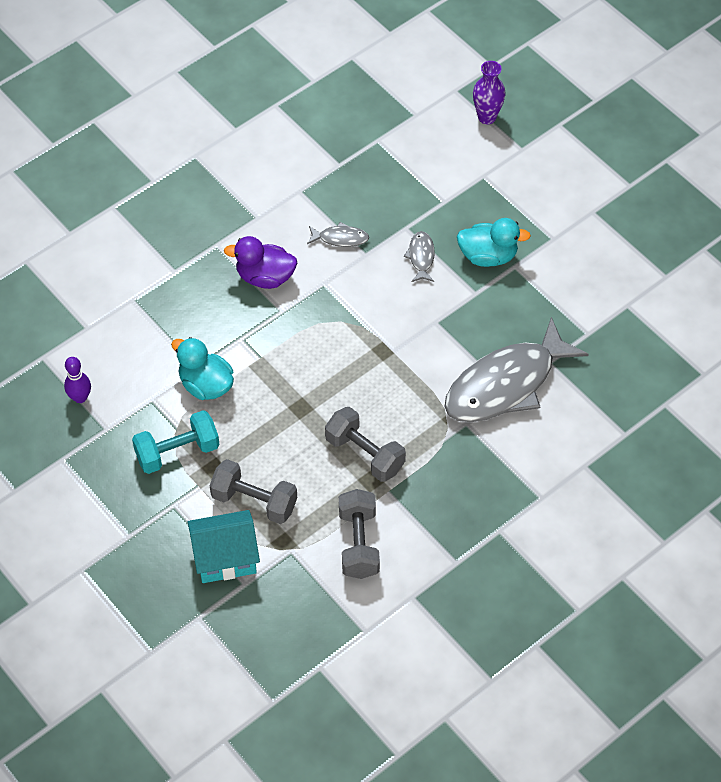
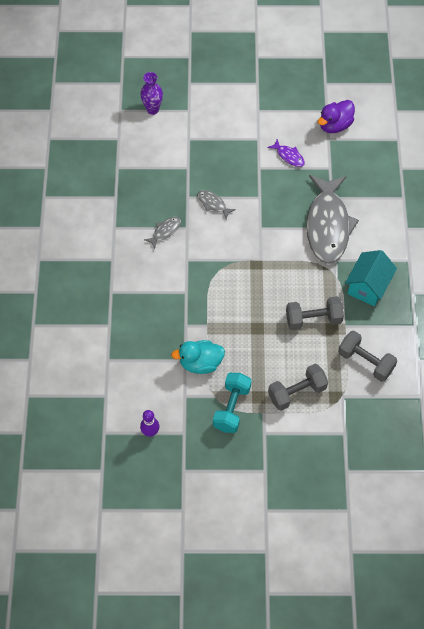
camera: 50 degrees left, 5 degrees up
(225, 558) = (320, 431): turquoise house -> turquoise house (368, 286)
(265, 277) = (156, 284): purple duck -> purple duck (335, 125)
(488, 256) = (241, 174): turquoise duck -> none
(561, 283) = (288, 156): none -> purple fish

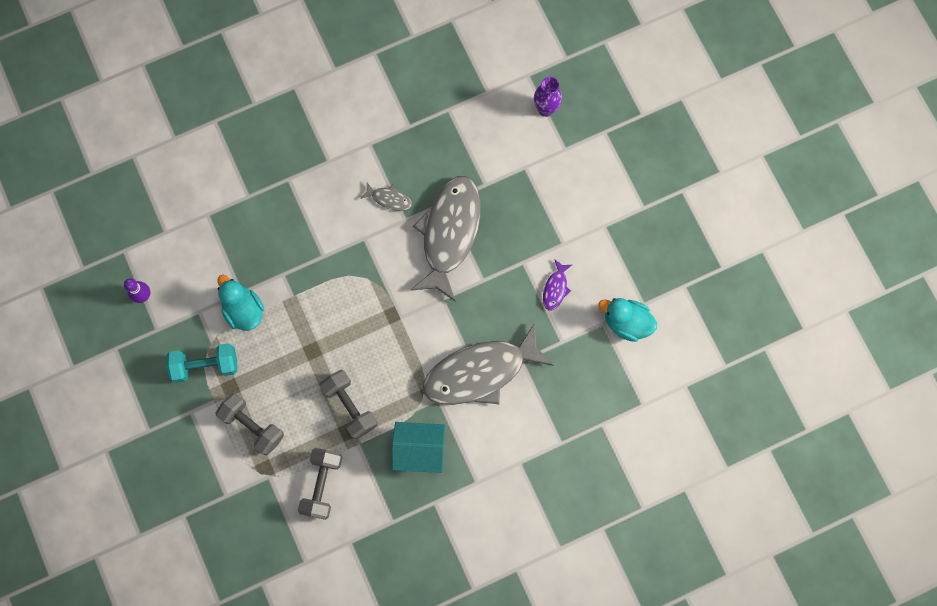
camera: 65 degrees right, 15 degrees up
(213, 204) = (449, 233): grey fish -> grey fish, size x2.45
(335, 125) = (626, 322): purple duck -> turquoise duck

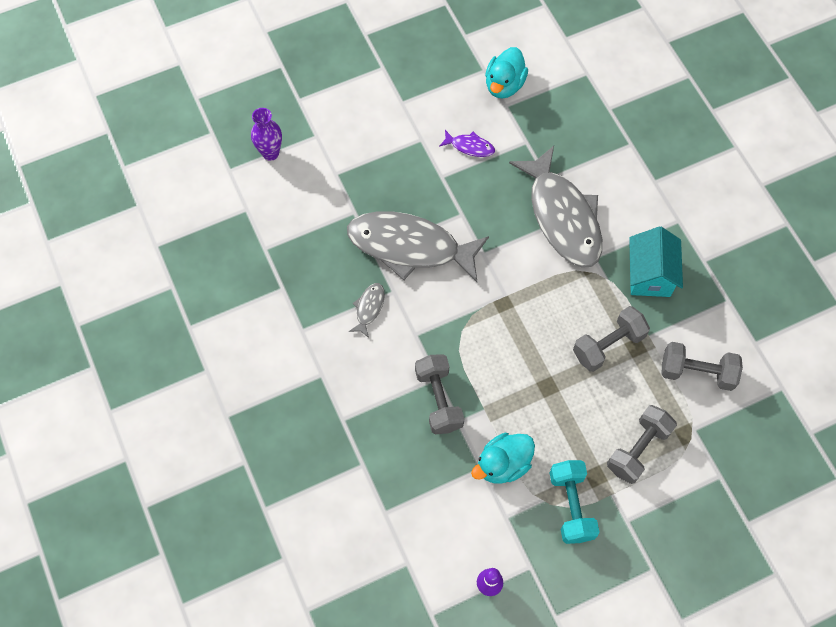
camera: 90 degrees left, 10 degrees down
(303, 258) = (439, 400): none -> grey dumbbell

